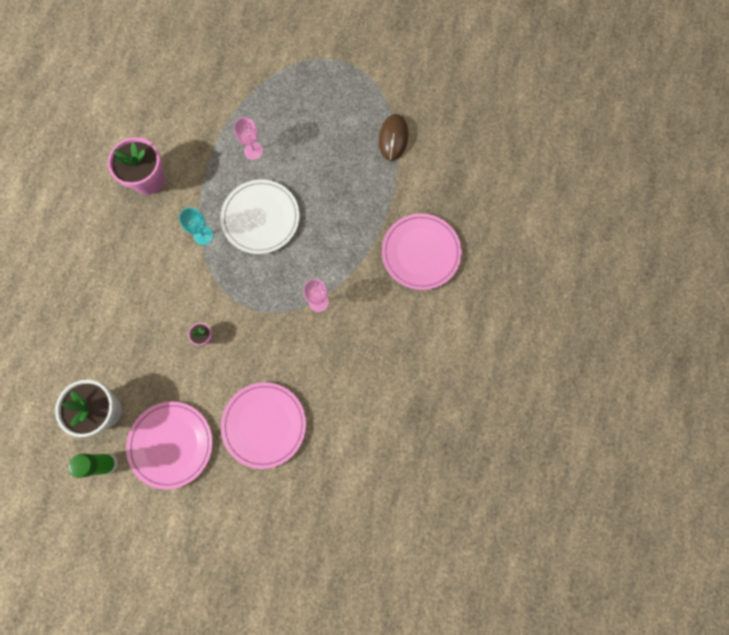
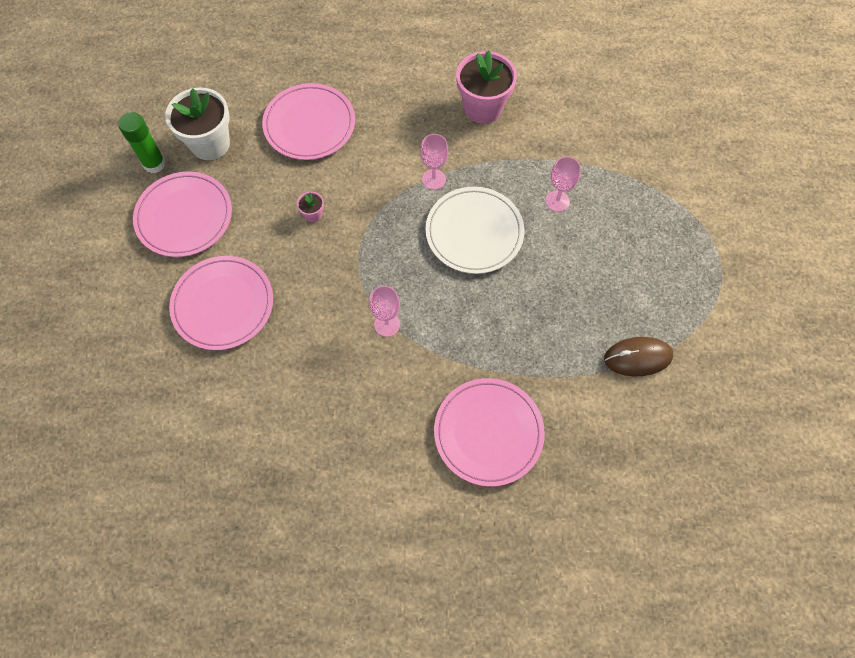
camera: 75 degrees right, 10 degrees down
(114, 322) = (309, 124): none -> pink plate
(203, 235) = (434, 179): turquoise goblet -> pink goblet

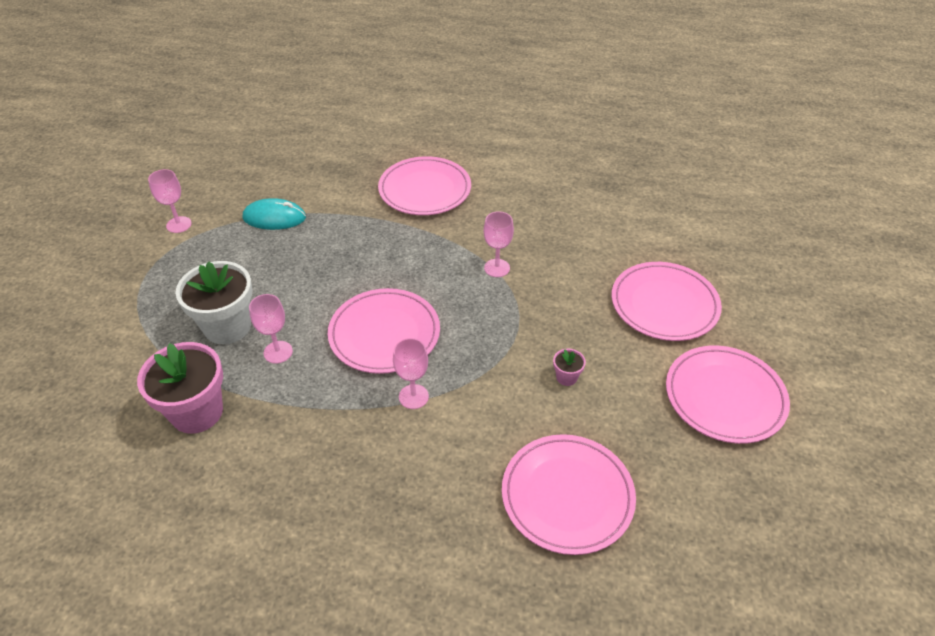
camera: 170 degrees left, 20 degrees down
(154, 164) = (781, 470): green glue stick -> none
(210, 144) = (708, 488): white flower pot -> white flower pot (227, 327)
(474, 232) = (384, 334): white plate -> pink plate
(483, 108) = (318, 483): pink flower pot -> pink flower pot (197, 412)
(638, 357) = (274, 218): brown mouse -> turquoise mouse
(731, 331) = (179, 224): none -> pink goblet

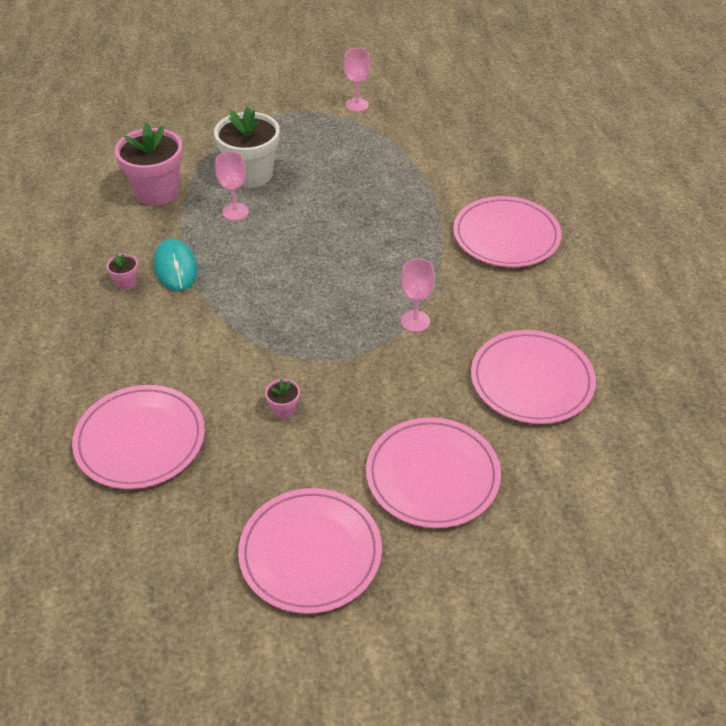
camera: 70 degrees right, 0 degrees up
(274, 218) = (399, 153): turquoise mouse -> turquoise mouse (175, 267)
(334, 468) = (126, 283): none -> pink flower pot
(384, 334) = (285, 268): pink plate -> pink plate (532, 380)
(413, 396) = (218, 308): pink goblet -> none

